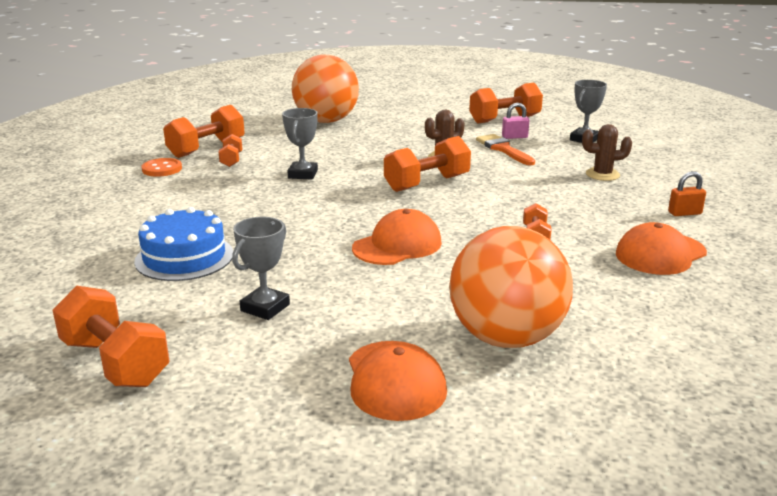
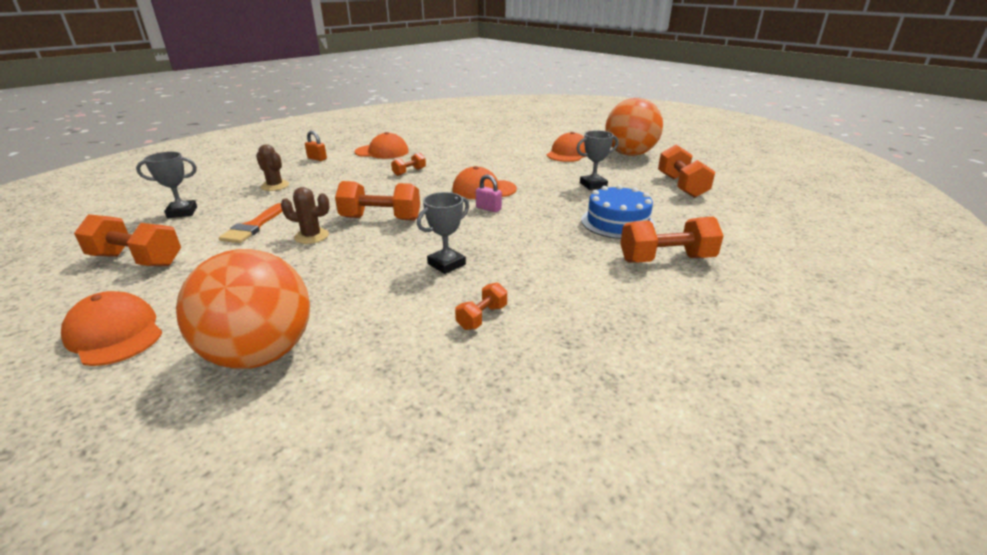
camera: 140 degrees left, 5 degrees up
(162, 169) = (573, 335): orange button -> none
(207, 149) = (485, 357): orange dumbbell -> orange dumbbell (666, 259)
(412, 107) = (115, 333): none -> orange cap
(506, 338) = (508, 151): orange ball -> orange ball (629, 154)
(514, 137) = (206, 235): pink padlock -> pink padlock (488, 208)

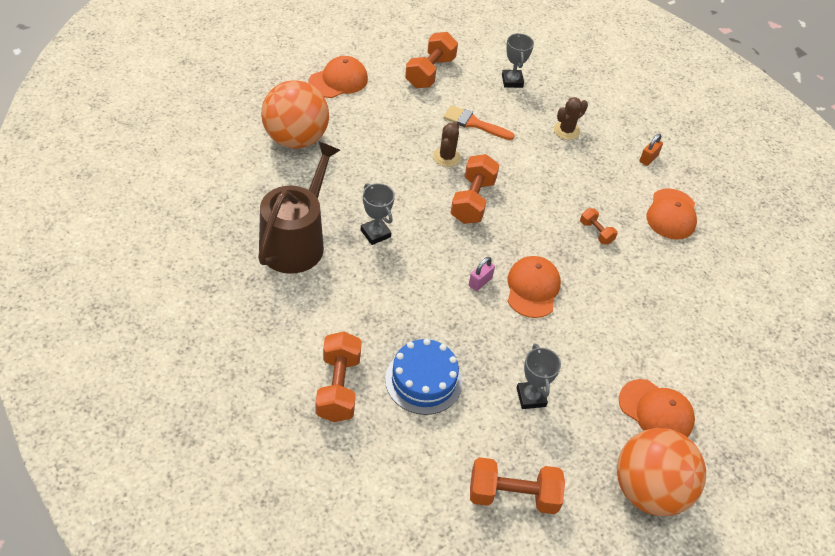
camera: 95 degrees right, 20 degrees up
(482, 317) = (296, 241): orange dumbbell -> brown watering can

